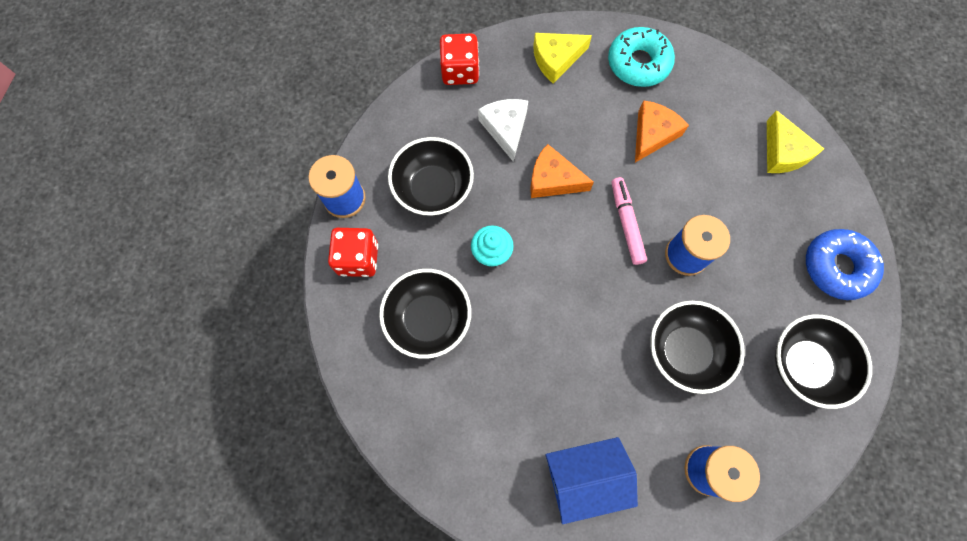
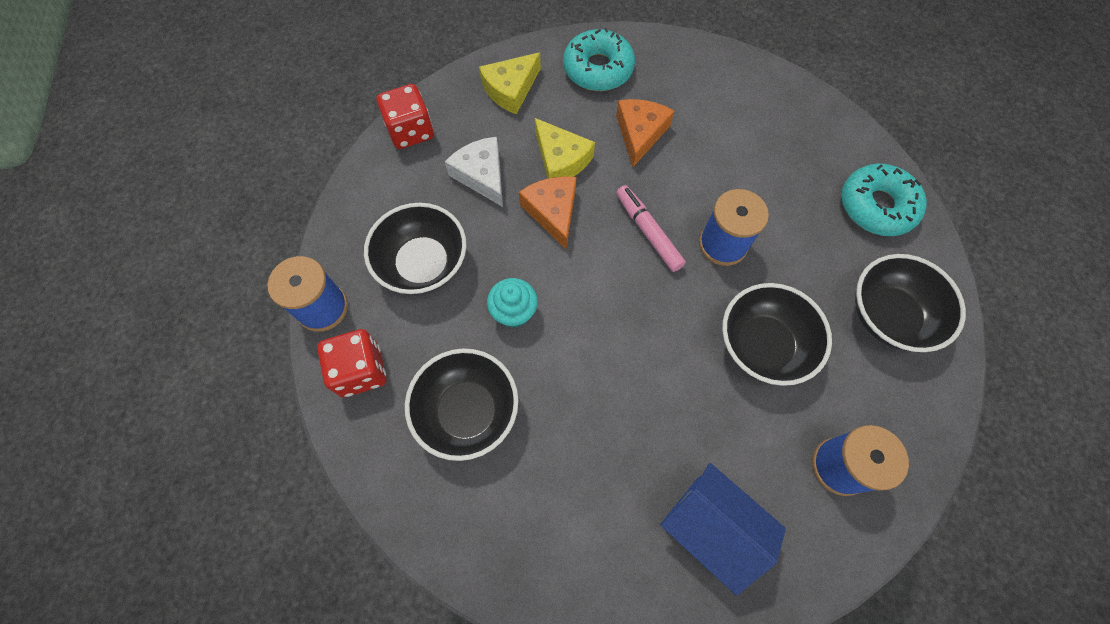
camera: 20 degrees left, 5 degrees down
(553, 179) = (553, 212): orange cheese -> orange cheese turned 75 degrees clockwise
(584, 477) = (711, 527): blue house -> blue house turned 75 degrees clockwise
(783, 152) = (776, 111): yellow cheese -> yellow cheese (560, 159)
(837, 267) = (876, 206): blue donut -> turquoise donut

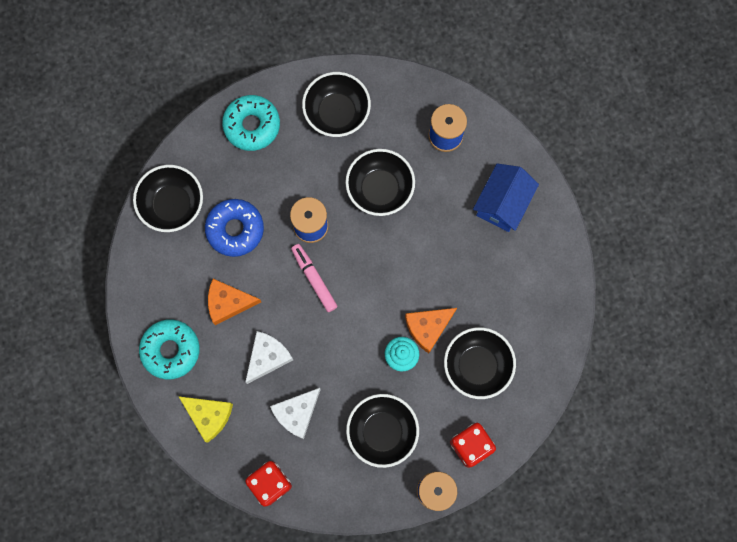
camera: 105 degrees left, 10 degrees up
(553, 212) = (315, 351): orange cheese -> orange cheese (428, 327)
(560, 159) = (267, 357): yellow cheese -> white cheese
(648, 232) = (314, 279): pink marker -> pink marker turned 105 degrees clockwise
(733, 159) = (235, 229): none -> blue donut
(776, 102) = (172, 205): none -> black bowl

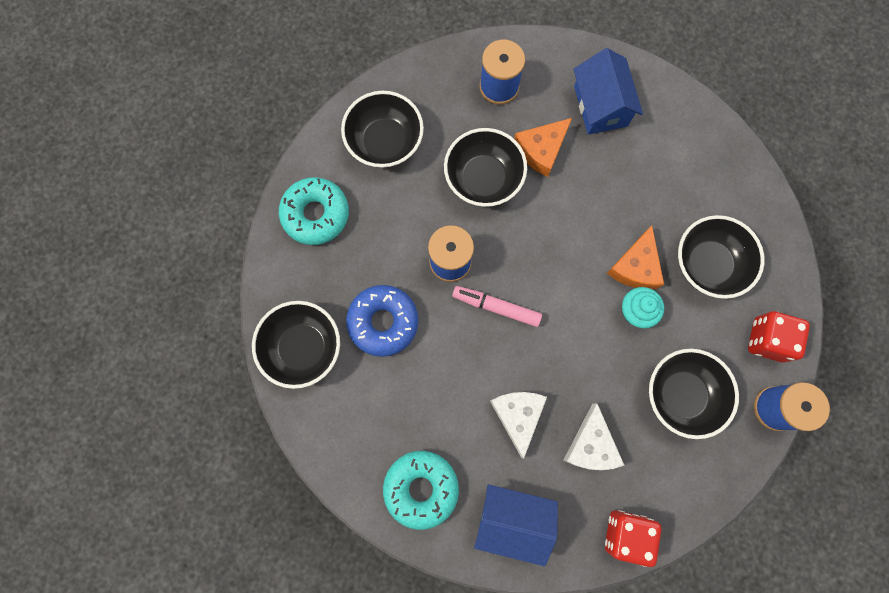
camera: 40 degrees left, 0 degrees up
(209, 416) = (512, 520): yellow cheese -> blue house
(228, 303) = (436, 396): orange cheese -> orange cheese (541, 150)

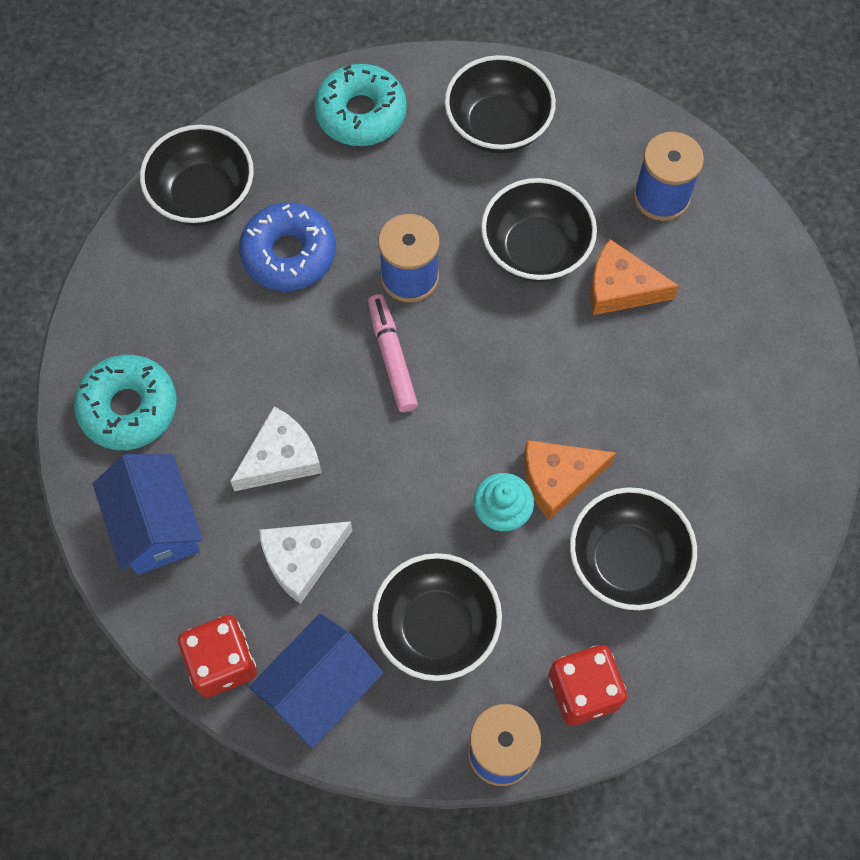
camera: 55 degrees right, 10 degrees down
(600, 106) = (730, 318): blue house -> blue house (320, 688)

